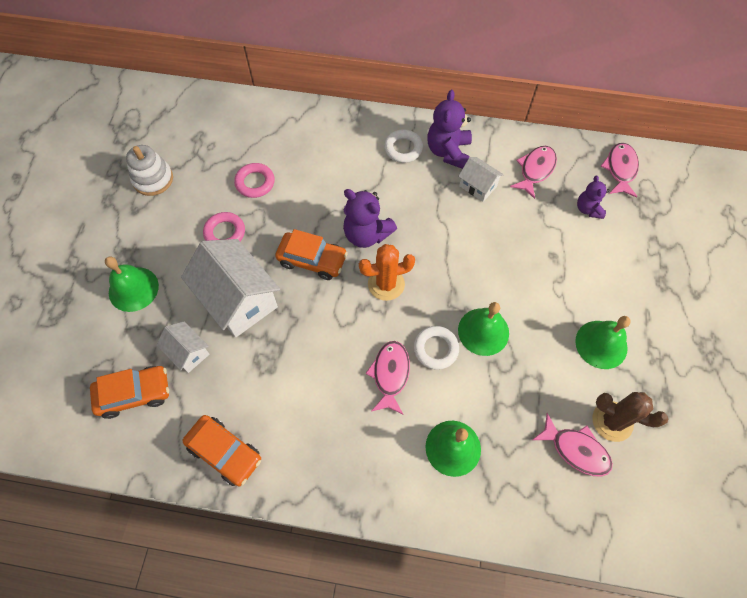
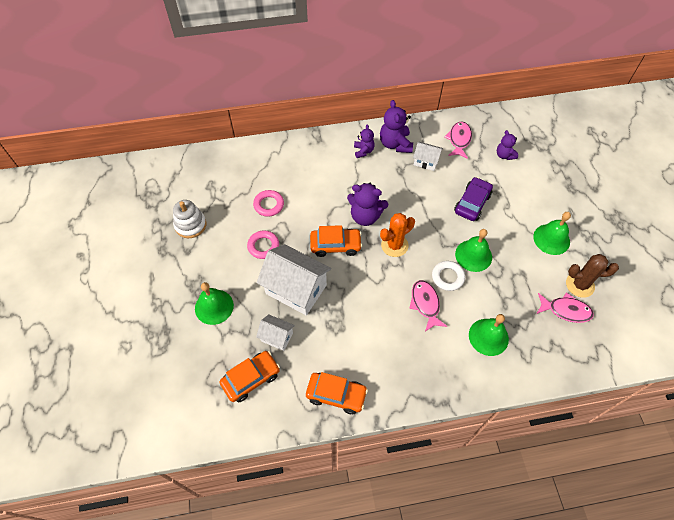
camera: 20 degrees left, 5 degrees down
(403, 148) = (363, 151): white ring -> purple teddy bear
(514, 261) = (472, 203): none -> purple car
(620, 169) = (513, 123): pink fish -> none

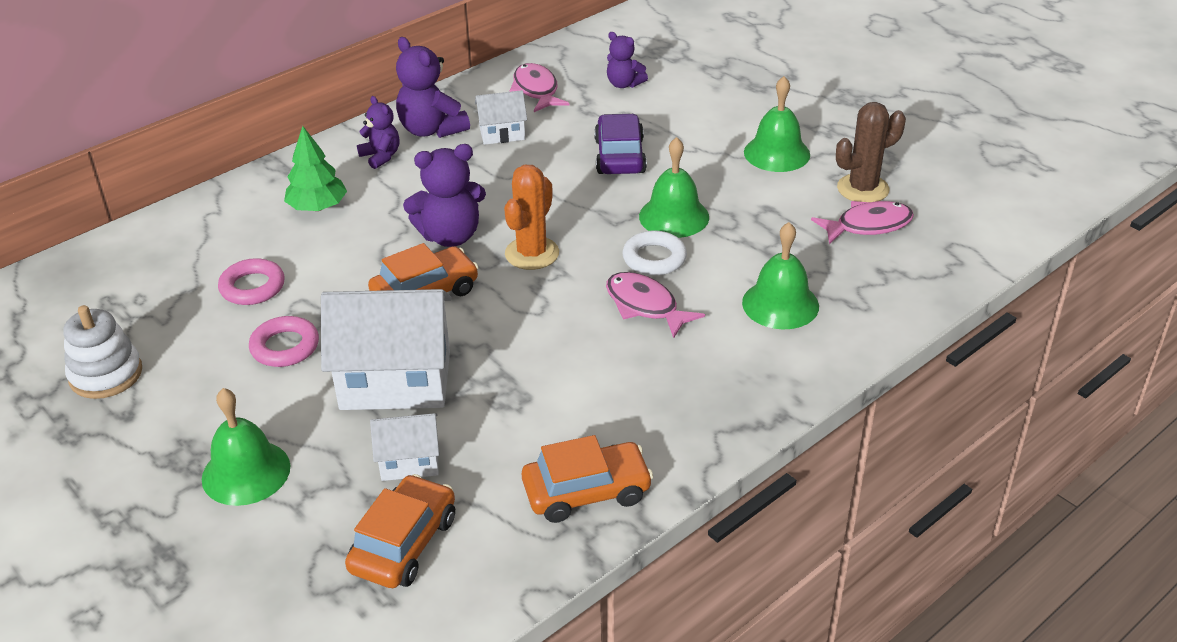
camera: 30 degrees left, 20 degrees down
(319, 170) = (317, 207): none -> green tree

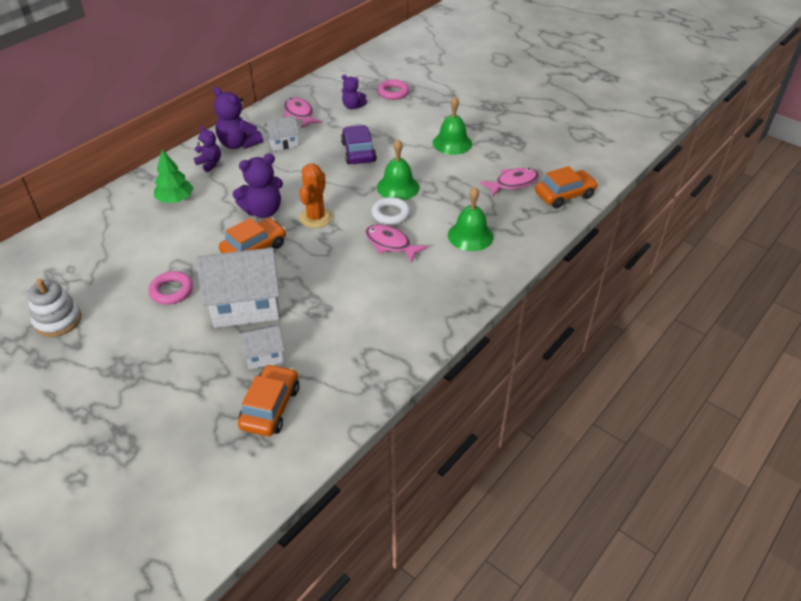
camera: 10 degrees left, 5 degrees up
(246, 472) = (162, 373): green bell -> none
(252, 287) = (143, 254): pink ring -> pink ring (393, 92)
(587, 492) = (376, 362): orange car -> orange car (564, 195)
(863, 189) = (506, 161): brown cactus -> none

